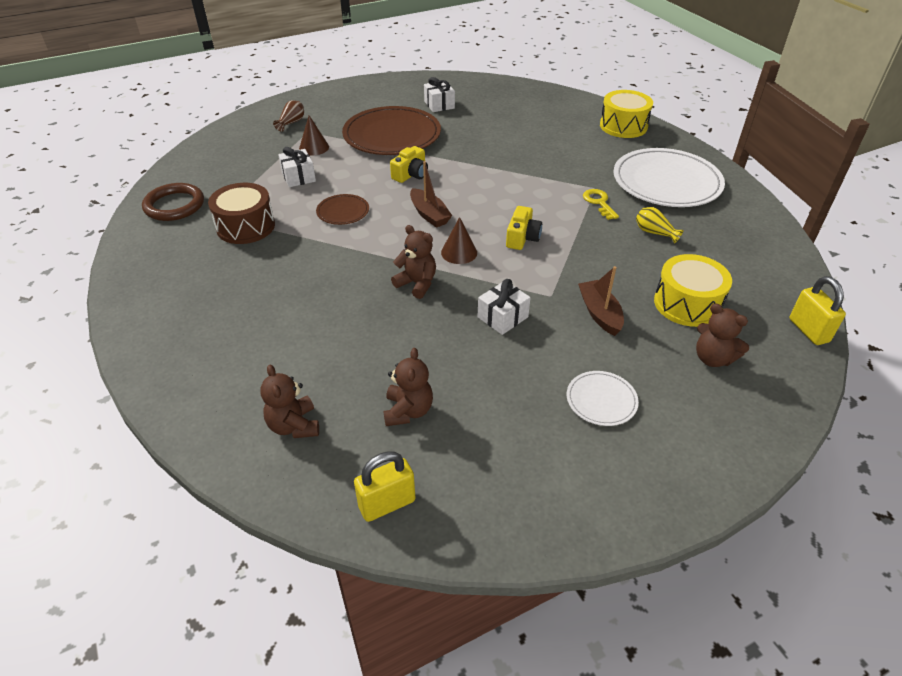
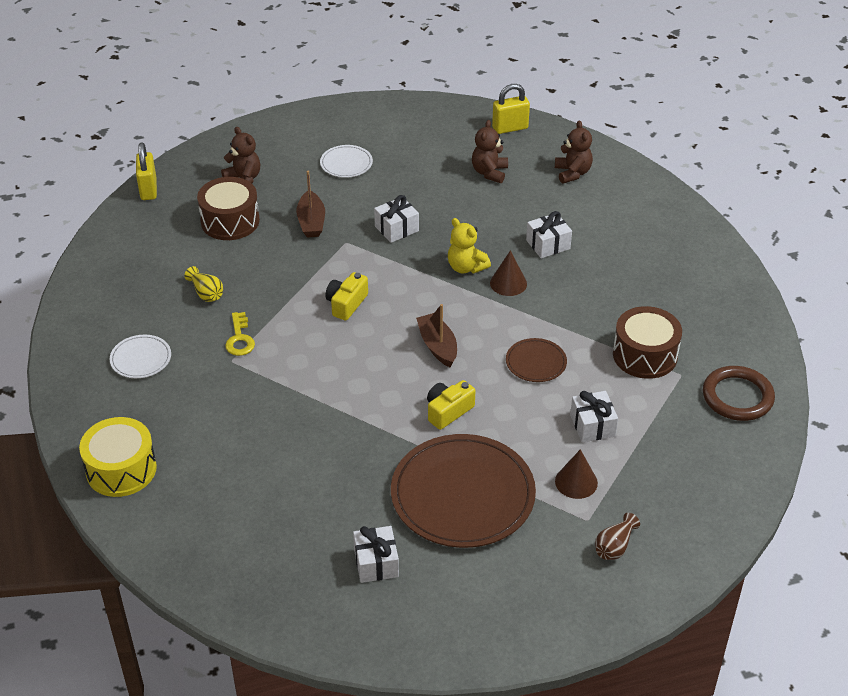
camera: 170 degrees left, 0 degrees up
(330, 319) = (548, 244): none -> white gift
(417, 284) = (466, 267): brown teddy bear -> yellow teddy bear
(459, 252) = (417, 295): brown cone -> brown cone (508, 283)
(666, 182) = (141, 359): white plate -> white plate, size x0.46
(687, 304) = (230, 221): yellow drum -> brown drum

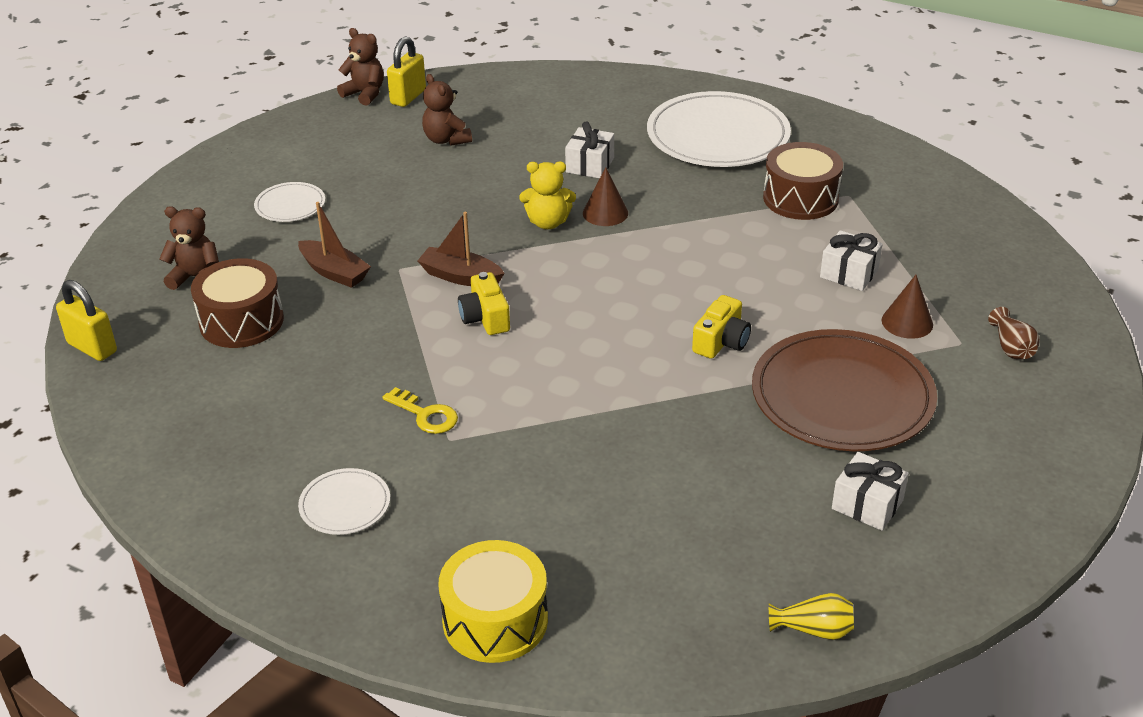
camera: 45 degrees left, 5 degrees down
(206, 293) = (321, 399): yellow vase -> yellow vase (814, 629)
(396, 228) = (431, 229): white gift -> none
(437, 346) = (626, 298): brown boat -> brown boat (460, 276)
(448, 411) = (721, 342): yellow camera -> yellow camera turned 150 degrees counterclockwise
(536, 362) = (728, 257): brown plate -> none
(572, 173) = (521, 102): brown teddy bear -> brown teddy bear (365, 94)
(661, 276) = (718, 136): none -> white plate
(737, 397) = (911, 185): brown ring -> none

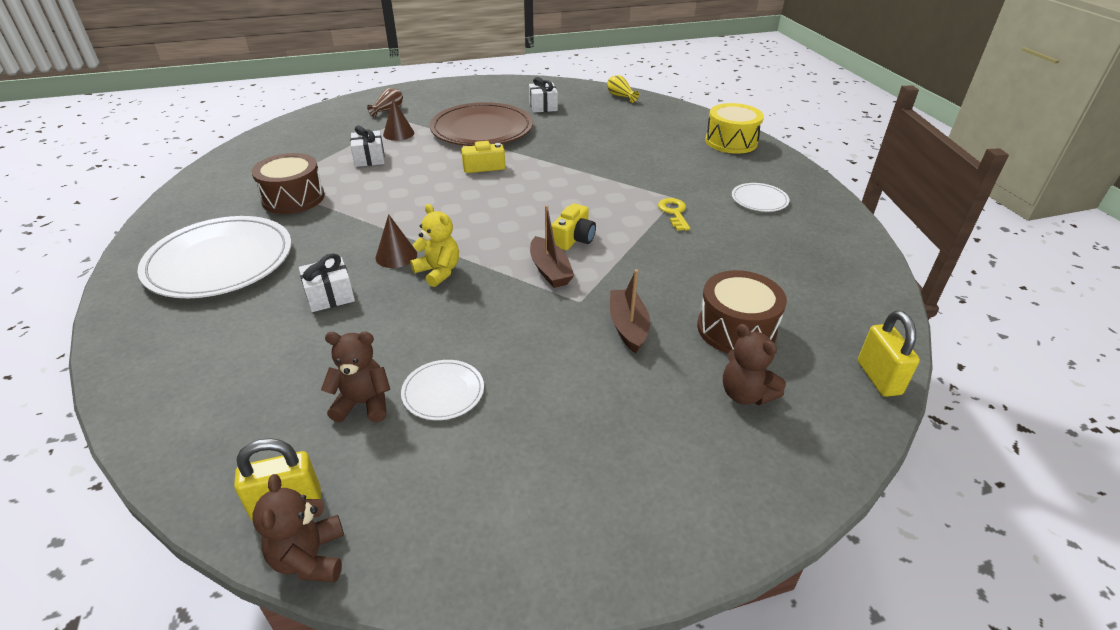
camera: 135 degrees left, 0 degrees up
(290, 205) = (590, 423): white plate -> white plate (443, 392)
(446, 140) = (363, 403): brown teddy bear -> brown teddy bear turned 105 degrees counterclockwise

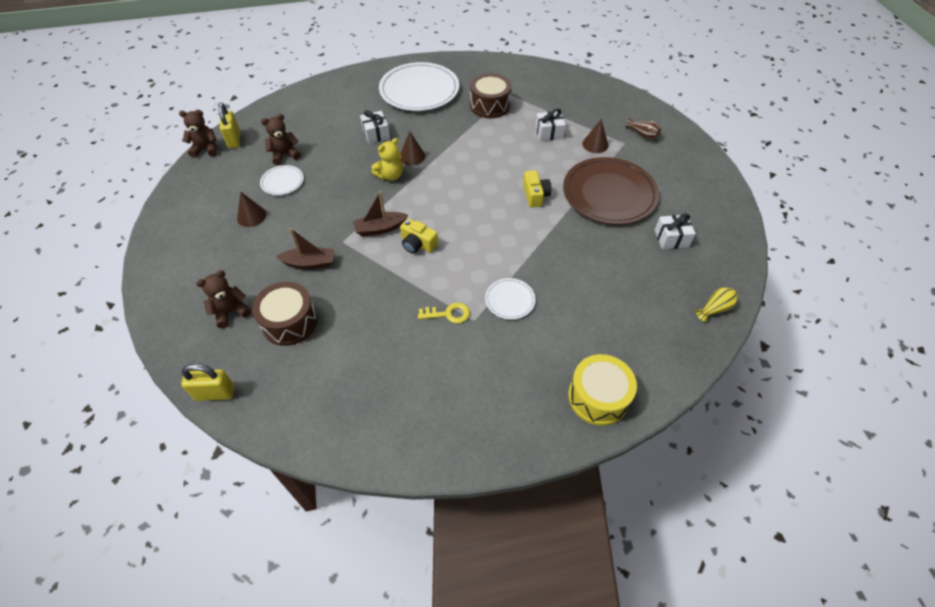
camera: 95 degrees right, 15 degrees up
(363, 403) = (285, 155): brown teddy bear -> brown teddy bear turned 120 degrees counterclockwise
(535, 416) = (251, 216): none -> brown cone
(759, 200) = (465, 388): white plate -> white plate (510, 300)

